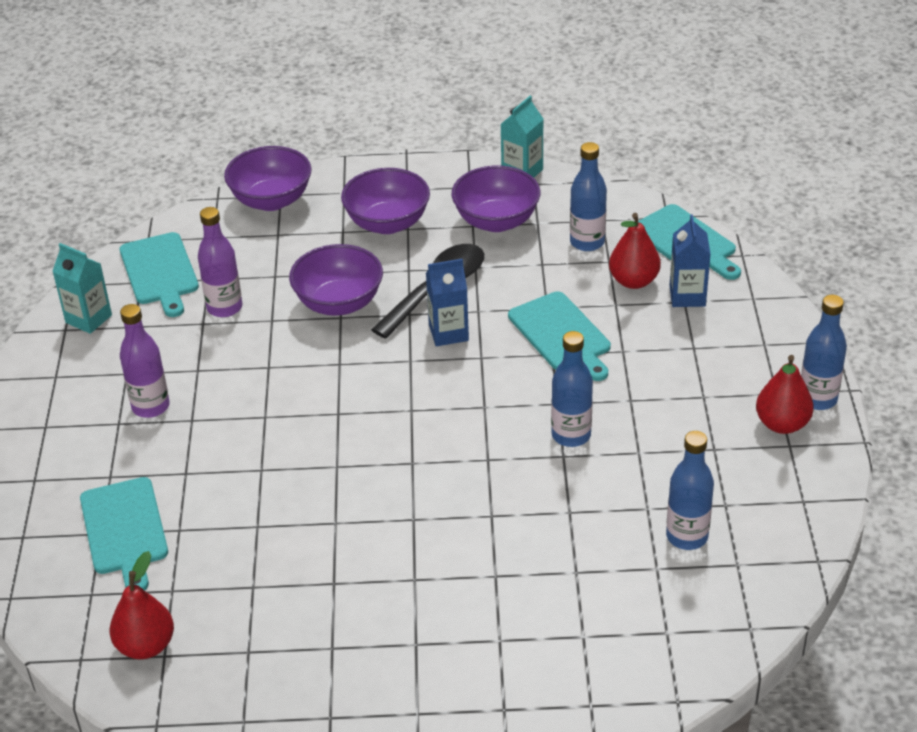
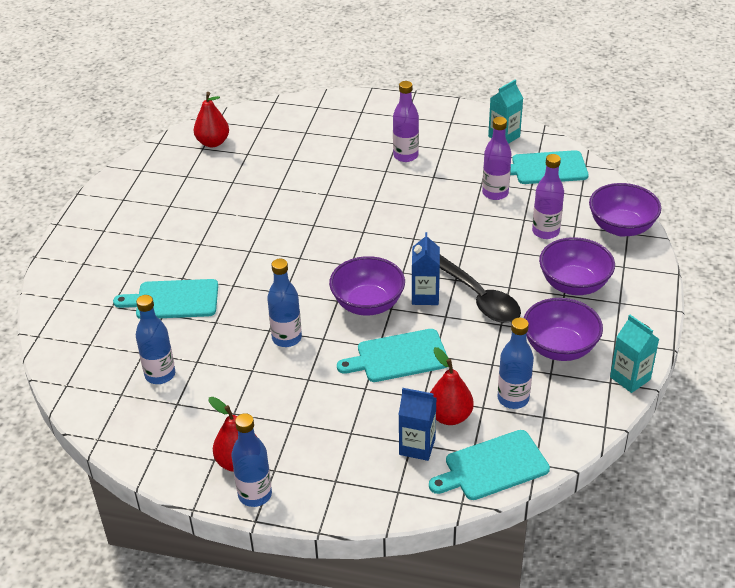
camera: 105 degrees right, 0 degrees up
(124, 530) = (303, 140): turquoise cutting board -> turquoise cutting board (173, 300)
(295, 255) = (545, 232): none -> purple bottle
(339, 303) = (481, 246): purple bowl -> purple bowl (367, 304)

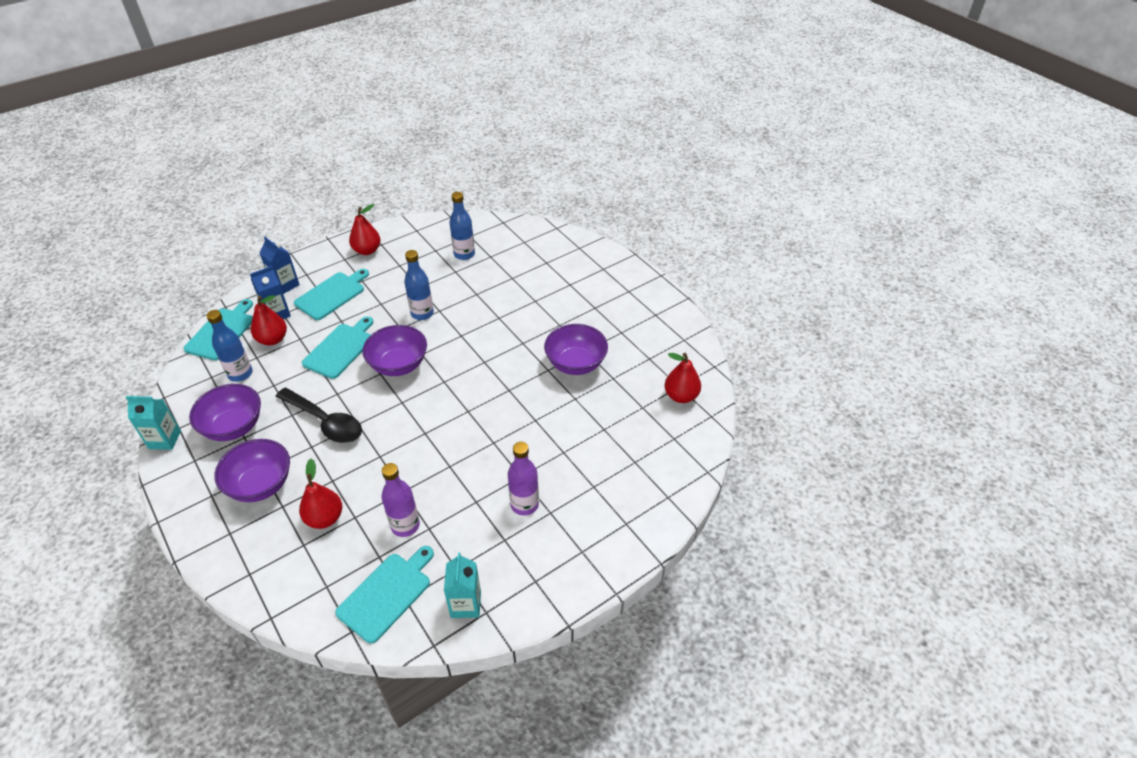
camera: 130 degrees right, 5 degrees up
(173, 300) = (519, 287): turquoise cutting board -> turquoise cutting board (332, 294)
(255, 495) = (341, 245): blue bottle -> none
(425, 296) = (366, 397): blue carton -> blue carton (285, 285)
(479, 298) = (325, 422): black spoon -> black spoon turned 150 degrees counterclockwise
(545, 232) = (325, 518): purple bottle -> red pear
(621, 227) = (259, 575): purple bowl -> purple bowl (575, 364)

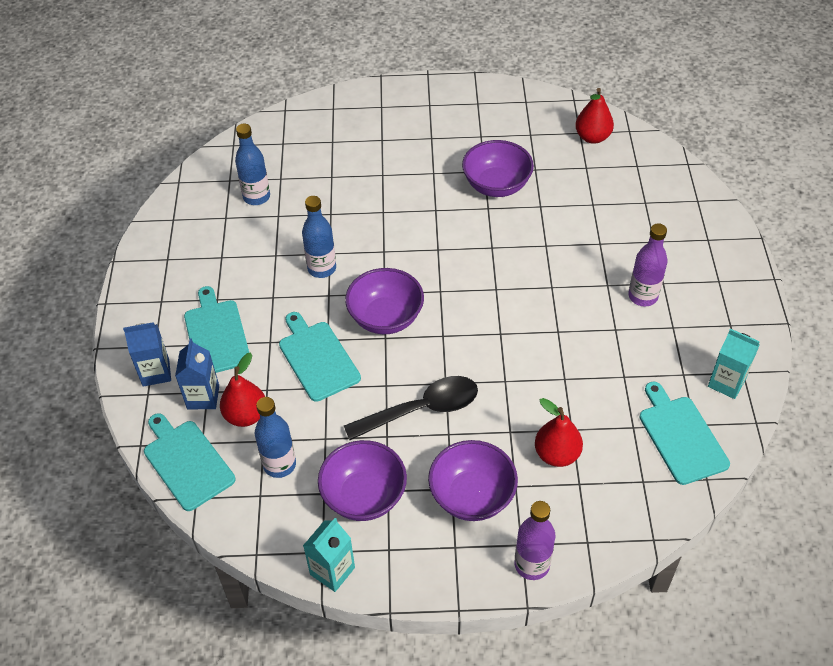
camera: 55 degrees left, 5 degrees up
(367, 250) = (166, 275): red pear -> none
(405, 525) = (609, 393): purple bottle -> purple bottle (532, 565)

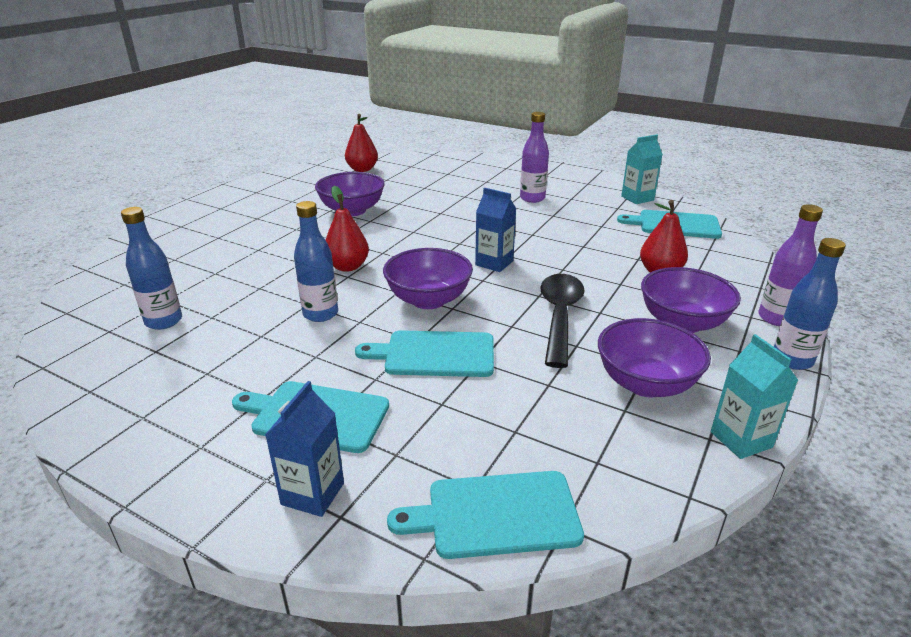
camera: 60 degrees left, 20 degrees down
(203, 397) = (401, 461): blue carton -> blue carton (494, 263)
(246, 415) = (465, 432): red pear -> red pear (347, 266)
(279, 464) = (561, 430): blue bottle -> blue bottle (792, 360)

